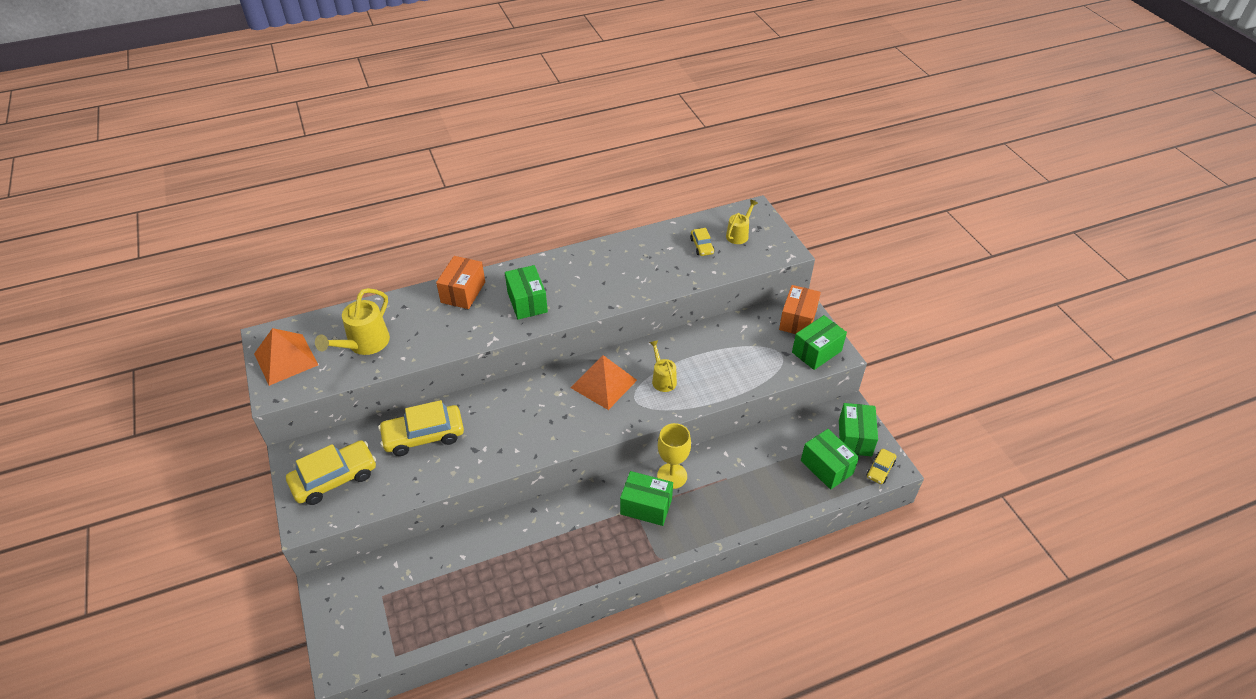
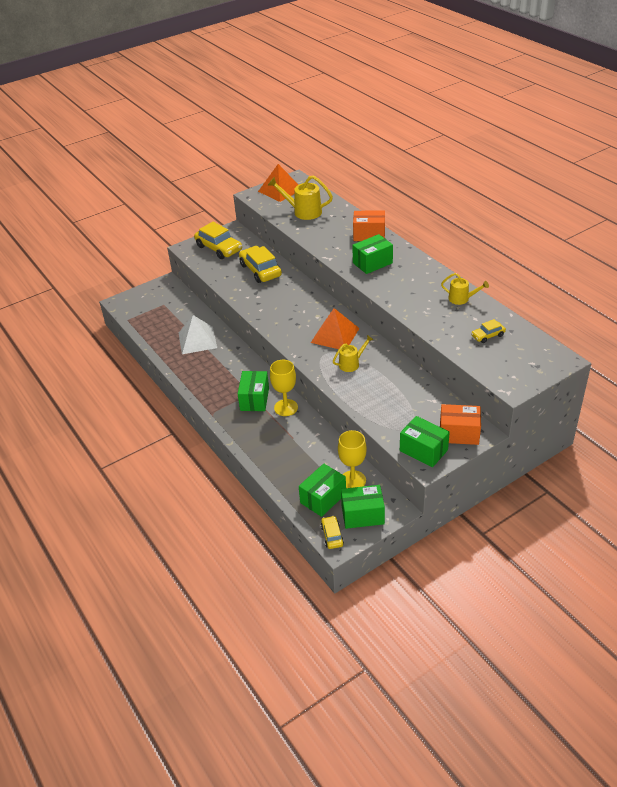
camera: 80 degrees right, 5 degrees down
(495, 558) = (197, 340): none -> white pyramid
(739, 234) = (518, 355): yellow watering can -> yellow watering can (462, 299)
(805, 436) = (353, 480): none -> yellow goblet
(880, 469) = (332, 535): yellow car -> yellow car turned 60 degrees clockwise

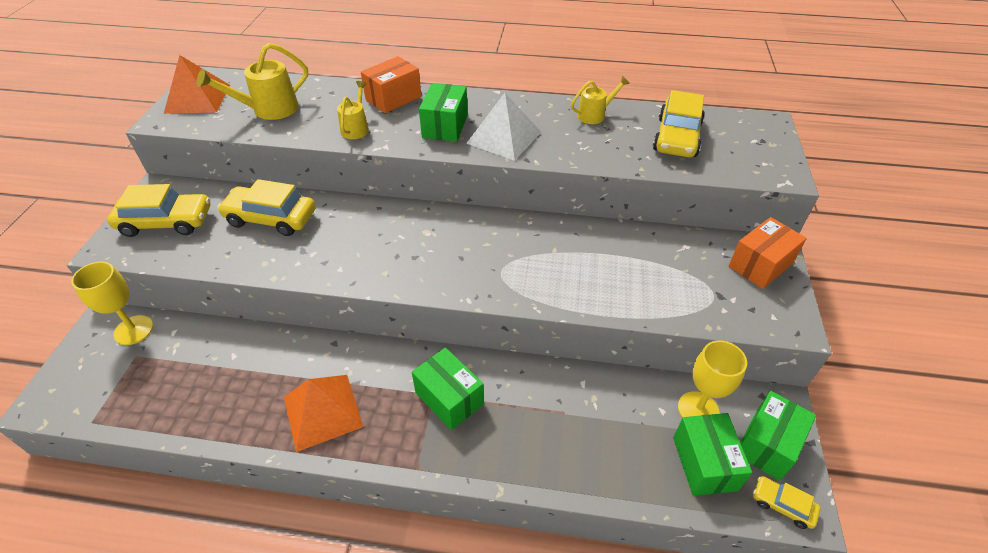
camera: 50 degrees left, 5 degrees up
(197, 340) = (259, 373): white pyramid -> white pyramid (504, 137)
(286, 407) = (502, 378): yellow goblet -> yellow goblet (133, 330)
(335, 335) = (480, 242): orange pyramid -> orange pyramid (322, 411)
(352, 363) = (548, 263): yellow watering can -> yellow watering can (356, 128)
(423, 450) = (764, 310): green box -> none
(487, 335) = (677, 137): yellow car -> yellow car, size x1.94

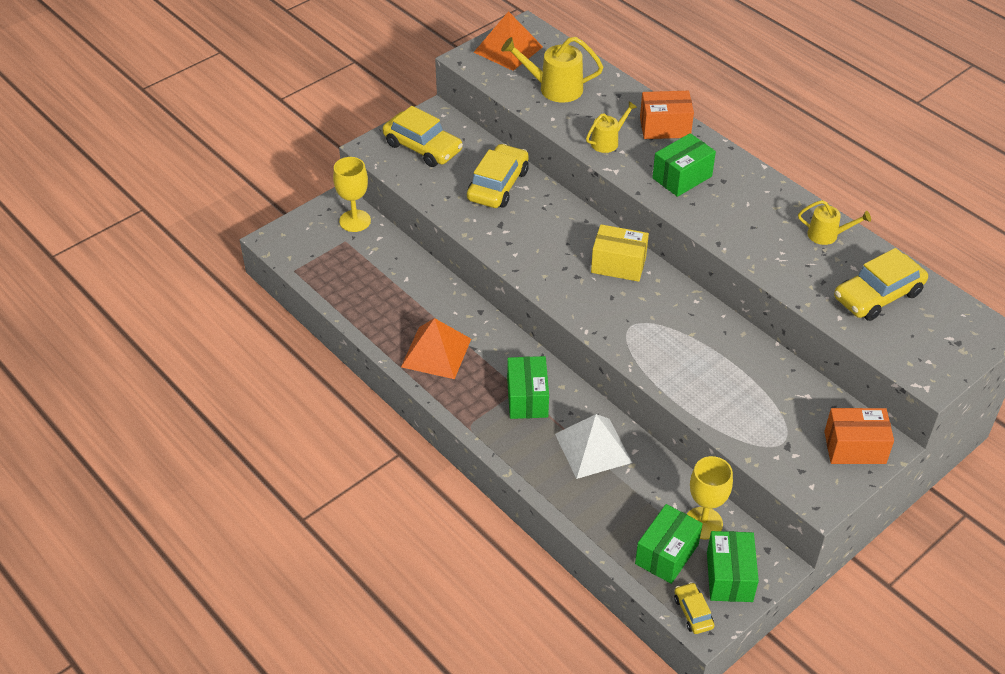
camera: 40 degrees right, 0 degrees up
(271, 218) = (498, 185): yellow car -> yellow car turned 60 degrees clockwise
(440, 228) = (618, 265): none -> yellow box
(504, 137) = (721, 213): white pyramid -> white pyramid (593, 448)
(767, 444) = (729, 577): green box -> green box turned 75 degrees counterclockwise

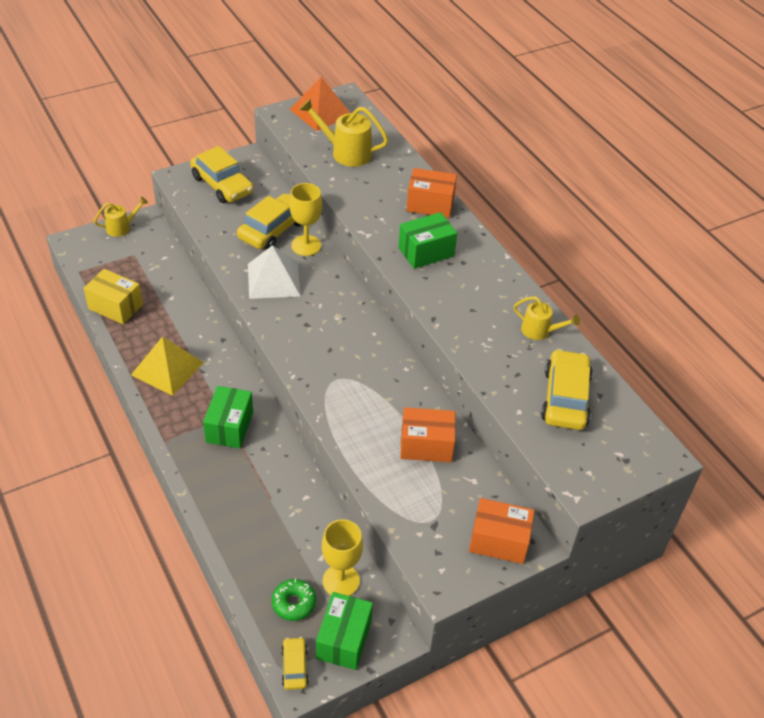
camera: 10 degrees right, 0 degrees up
(355, 221) = (150, 239): yellow goblet -> yellow goblet (306, 245)
(436, 353) = (167, 368): orange pyramid -> yellow pyramid
(593, 448) = (269, 486): white pyramid -> white pyramid (273, 279)
(608, 141) = (373, 207): yellow watering can -> yellow watering can (122, 227)
(618, 265) = (349, 321): yellow box -> yellow box (115, 307)
(666, 554) = (294, 603): green box -> green donut
(748, 372) = (426, 445): none -> orange box
(878, 295) = (565, 398): yellow car -> yellow car turned 120 degrees clockwise

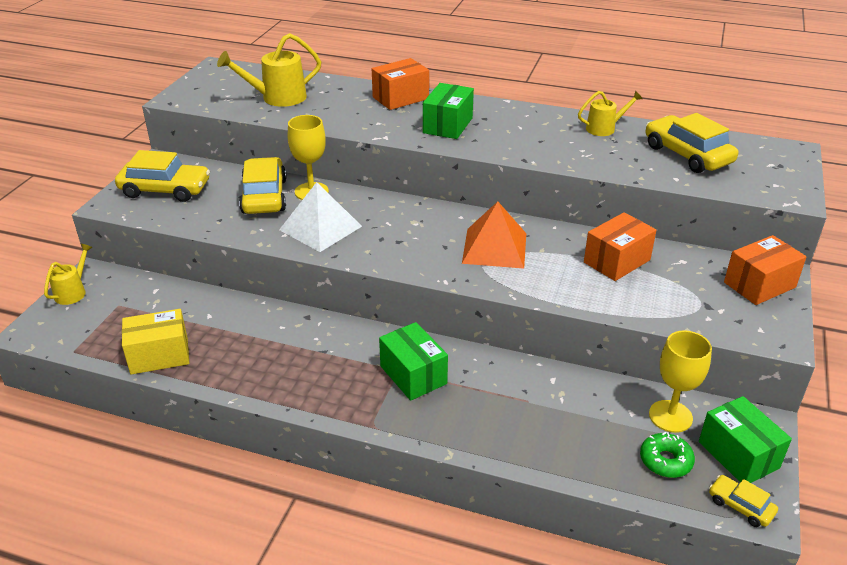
camera: 40 degrees left, 10 degrees down
(167, 368) = (287, 370): yellow pyramid -> none
(321, 112) = (211, 83): orange pyramid -> orange pyramid (494, 248)

